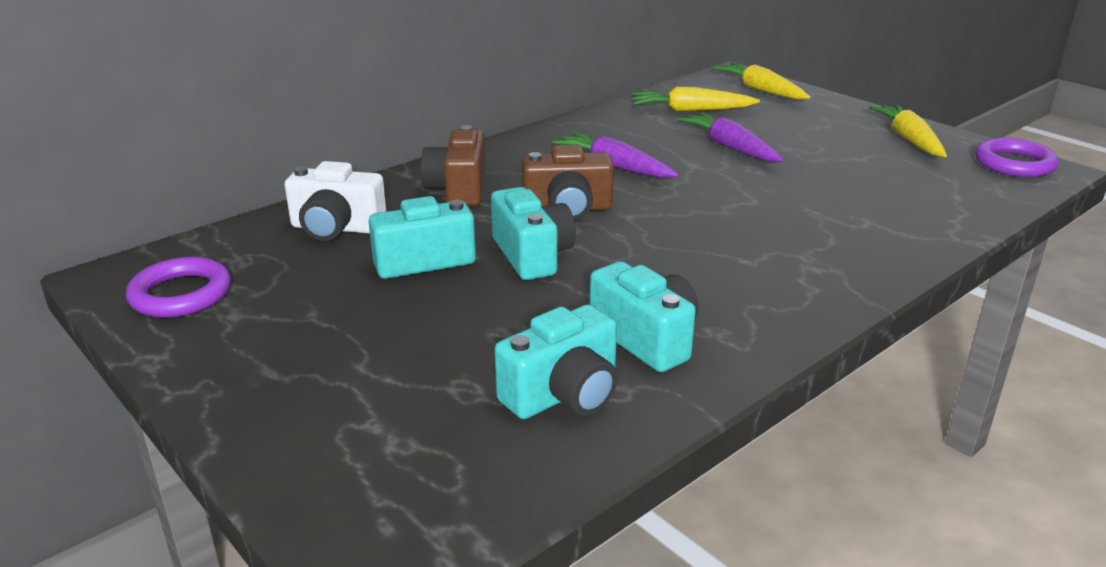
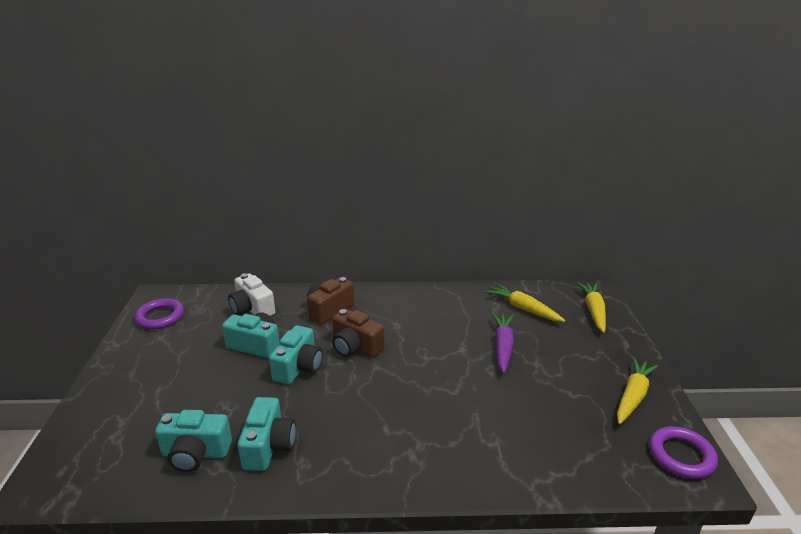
camera: 40 degrees right, 0 degrees up
(615, 166) = (419, 330): purple carrot -> none

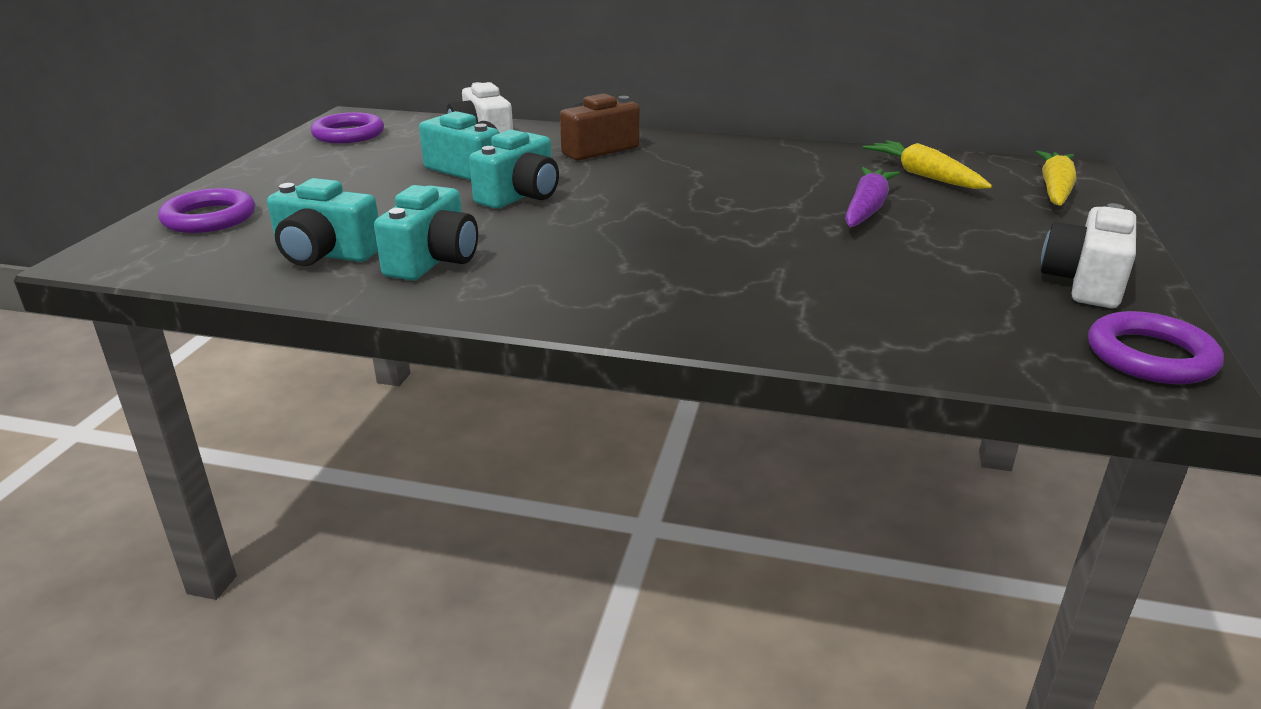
camera: 15 degrees right, 0 degrees up
(99, 428) = (209, 218): none -> purple ring
(355, 347) = (619, 186): brown camera -> none
(633, 396) = (1084, 283): yellow carrot -> white camera

